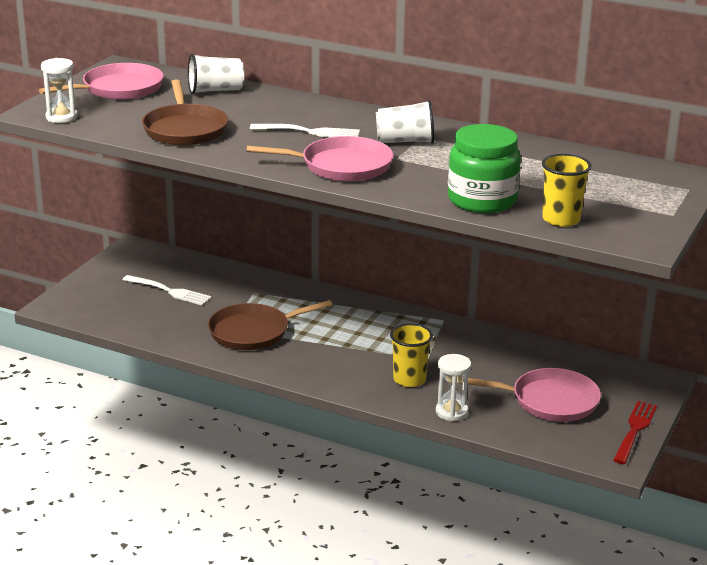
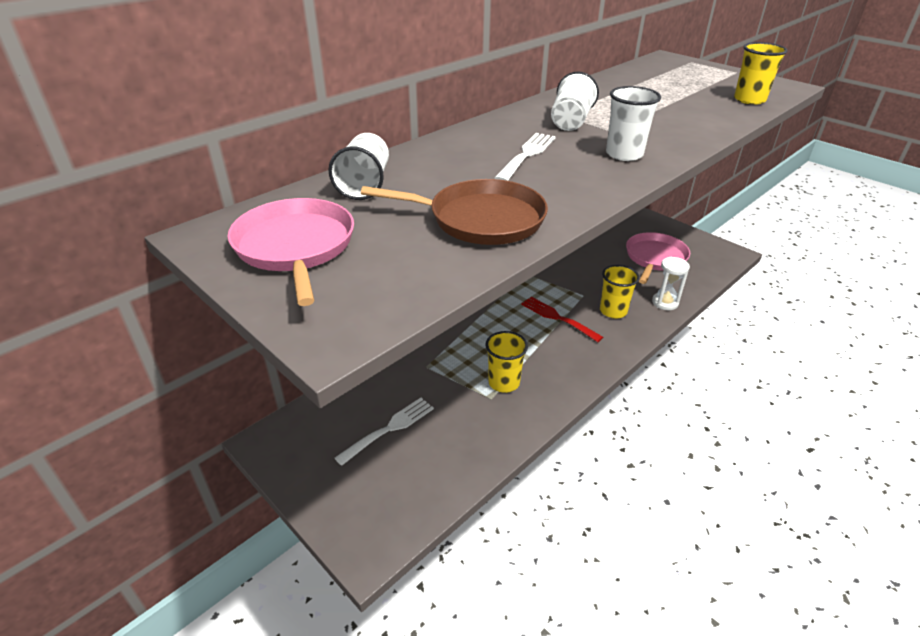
camera: 70 degrees left, 10 degrees up
(61, 117) = (372, 310): white hourglass -> none
(253, 332) = (504, 382): brown pan -> yellow cup
(341, 166) = (624, 154): pink pan -> white cup
(482, 200) = (711, 116): green jar -> none
(635, 430) = (695, 238): red fork -> red fork (558, 318)

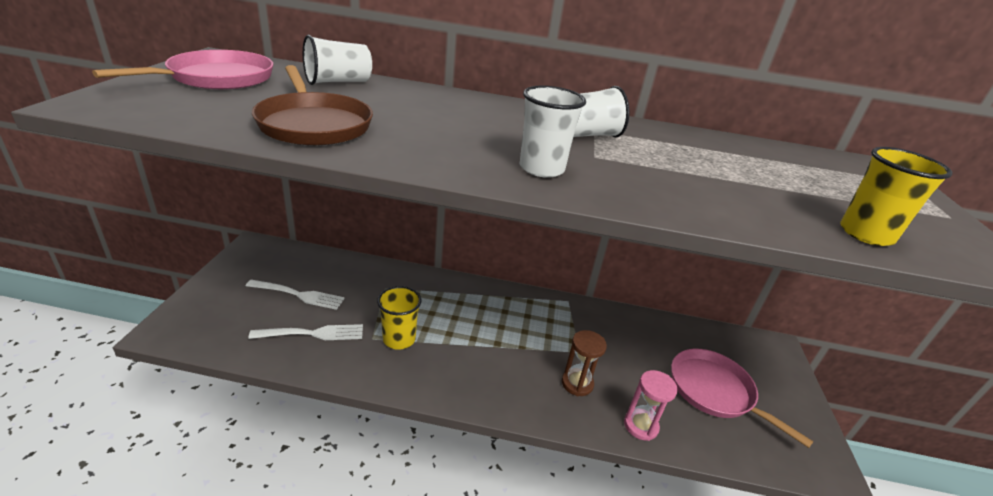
camera: 50 degrees right, 5 degrees down
(527, 155) = (471, 126): white fork -> white fork (312, 334)
(558, 318) = (523, 345): red fork -> none
(613, 311) = (577, 383): yellow cup -> brown hourglass
(655, 258) = (715, 391): pink pan -> pink pan turned 120 degrees counterclockwise
(665, 302) = (641, 426): white hourglass -> pink hourglass

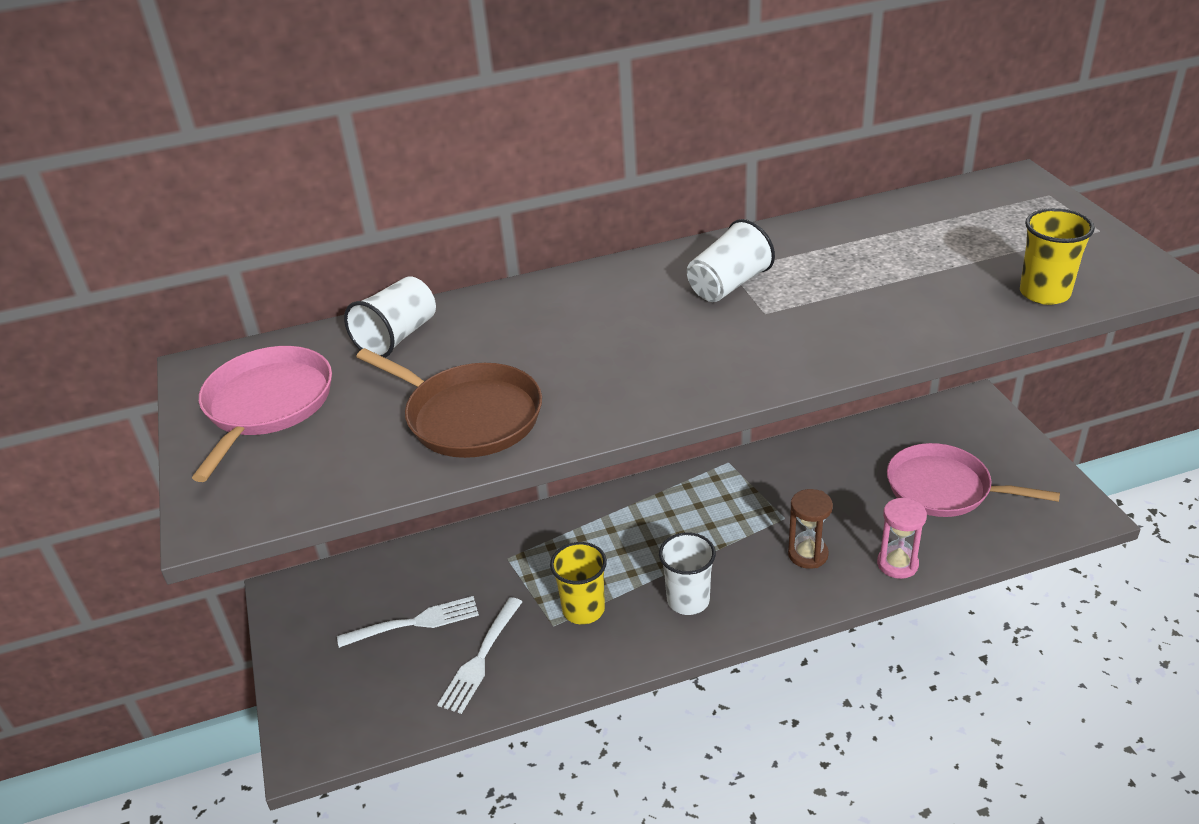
camera: 20 degrees left, 5 degrees up
(312, 334) = (481, 657): white fork -> white fork turned 150 degrees clockwise
(541, 169) = (736, 357): white cup -> white cup (688, 600)

